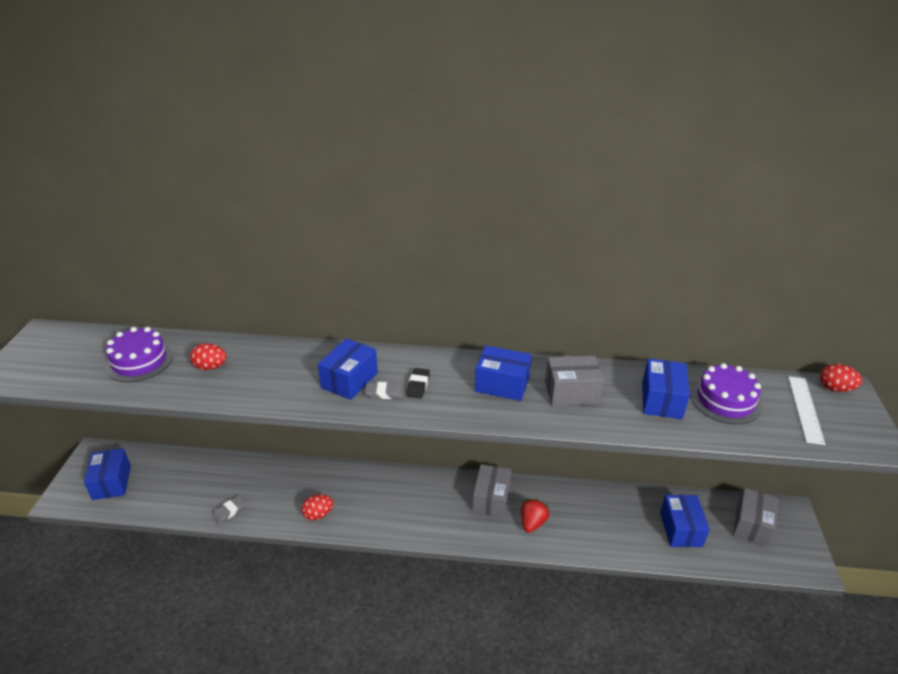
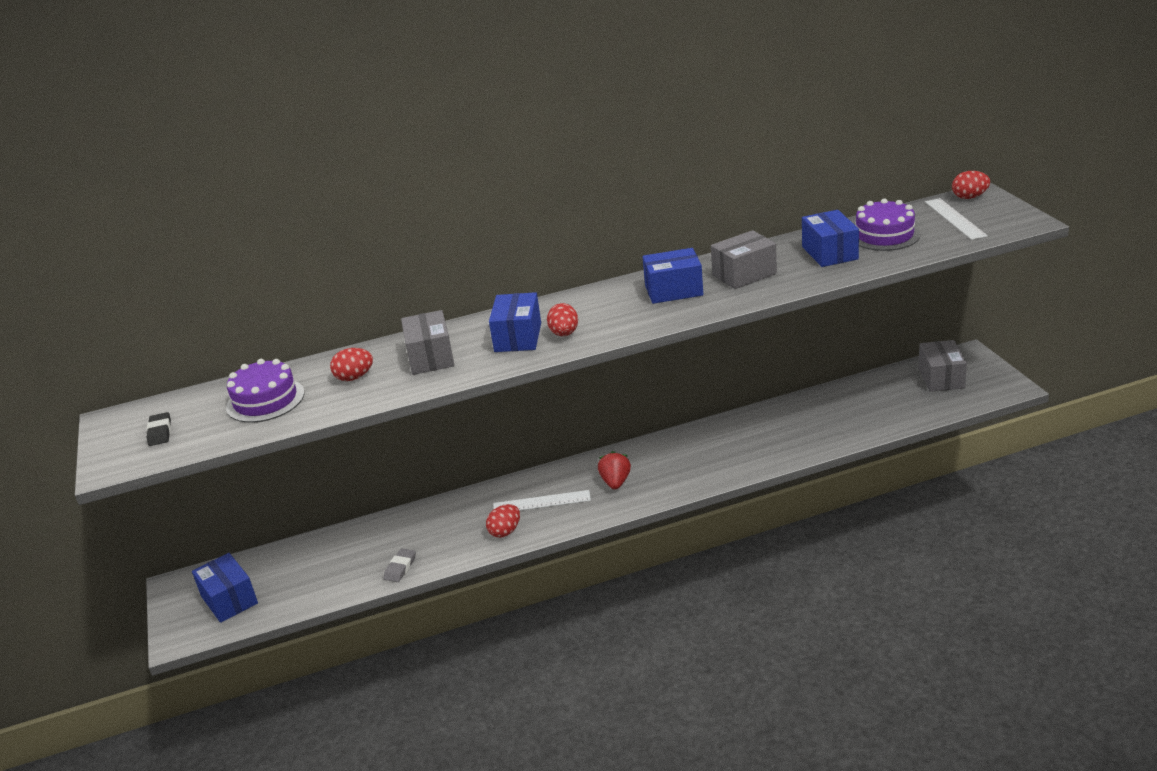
camera: 20 degrees left, 5 degrees down
(361, 499) = (541, 502): none -> white ruler
(384, 393) = (564, 334): grey eraser -> red egg
(418, 385) = (592, 318): black eraser -> black eraser (160, 432)
(491, 499) = (679, 451): grey box -> grey box (430, 357)
(532, 523) = (736, 453): red strawberry -> red strawberry (615, 482)
(681, 529) = (880, 404): blue box -> none

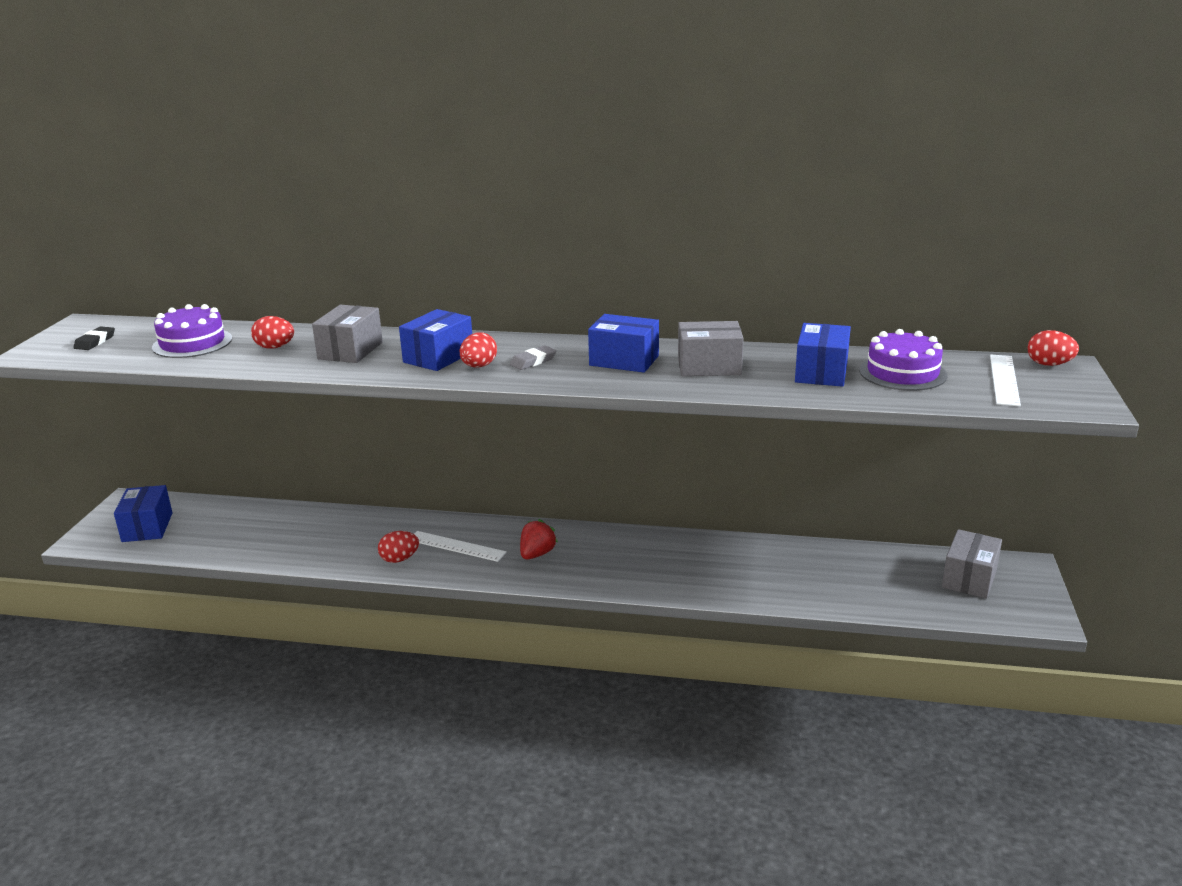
camera: 25 degrees right, 5 degrees down
(400, 568) = (288, 554): grey eraser -> grey eraser (533, 361)

